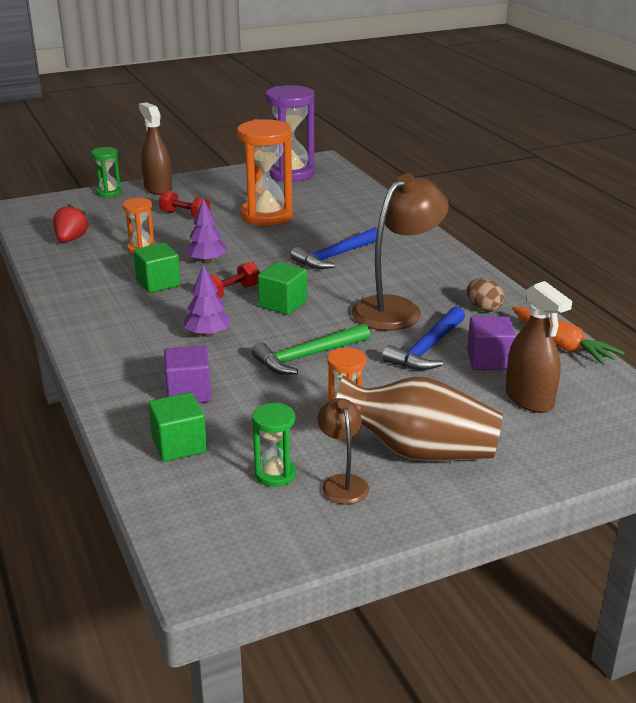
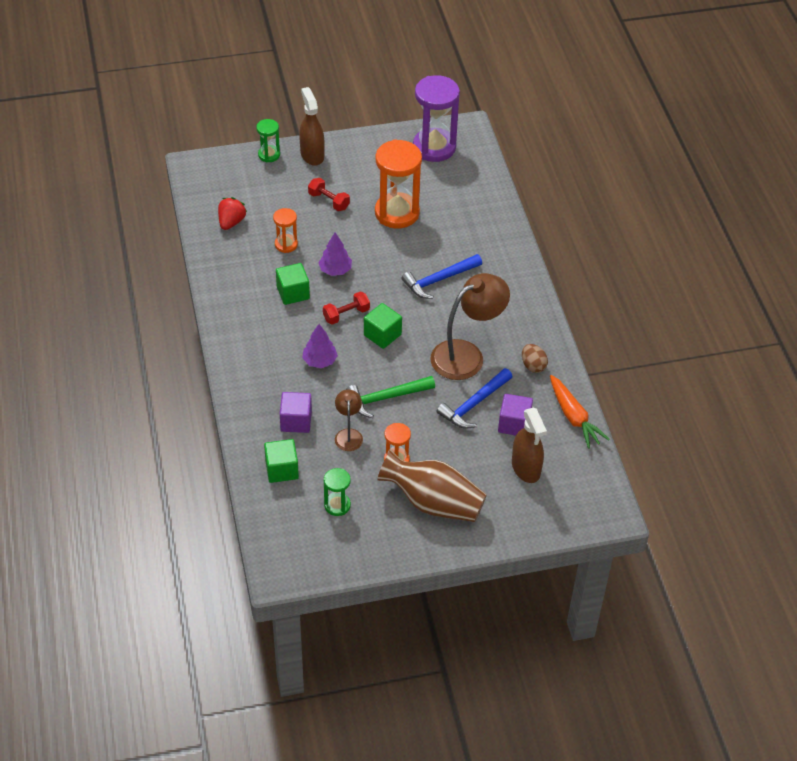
camera: 10 degrees right, 20 degrees up
(342, 483) = (377, 520): brown lamp -> brown lamp (348, 434)

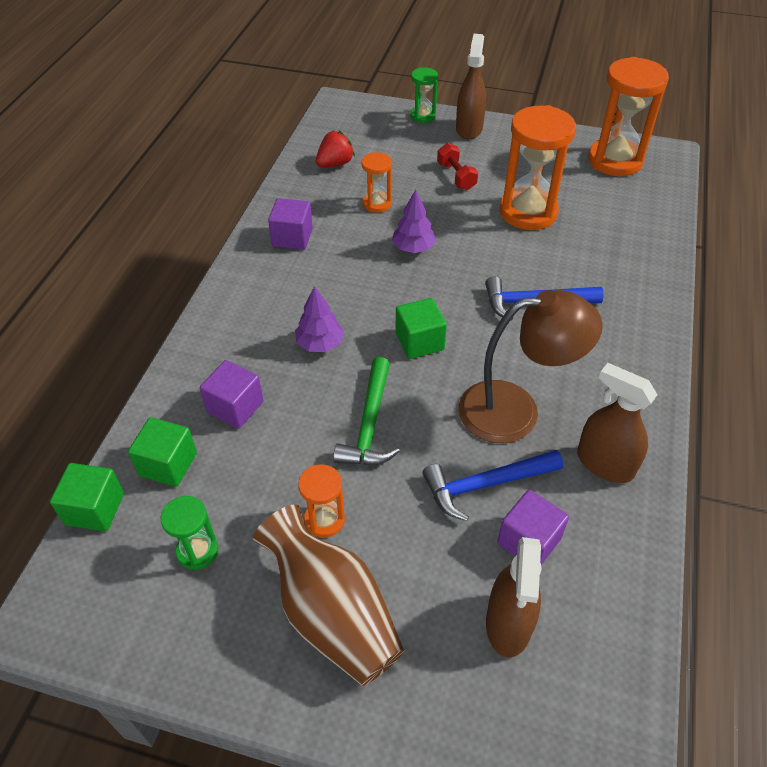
camera: 30 degrees right, 0 degrees up
(244, 293) = (292, 237): none -> purple cube
(293, 293) = (346, 255): green cube -> green cube (95, 509)
(346, 314) = (391, 301): red dumbbell -> none
(348, 434) = (286, 454): brown lamp -> none
(385, 398) = (369, 424): green hammer -> green hammer turned 90 degrees counterclockwise
(434, 147) = (615, 160): purple hourglass -> orange hourglass
(533, 366) = (604, 464): brown egg -> brown spray bottle
(573, 417) = (630, 571): orange carrot -> none

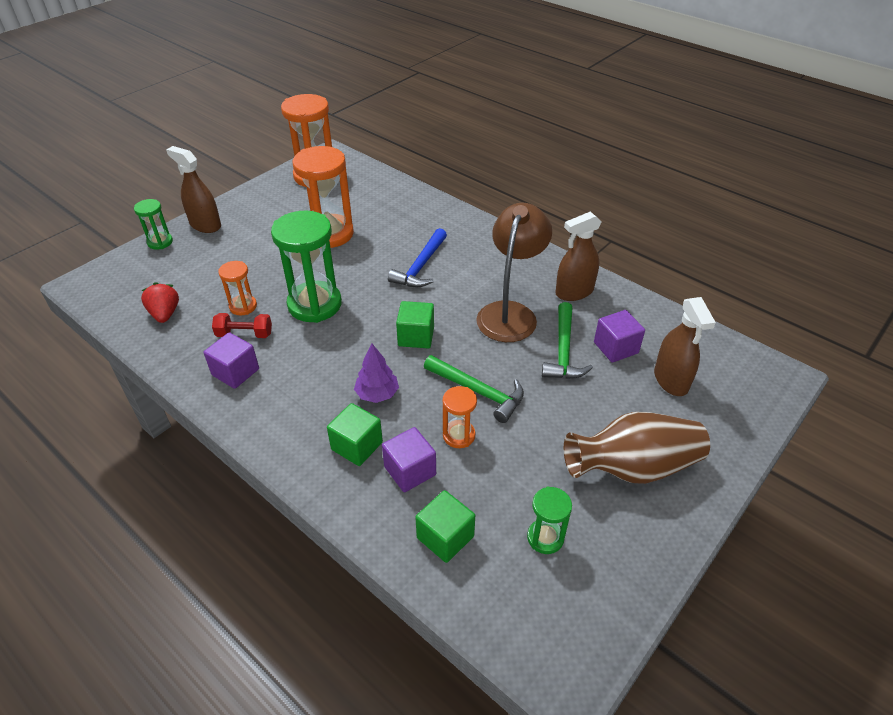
camera: 65 degrees left, 5 degrees down
(95, 509) = (465, 608): green cube -> green cube (357, 446)
(324, 519) = (552, 446): orange hourglass -> orange hourglass (459, 435)
(413, 248) = (315, 304): purple tree -> green hourglass
(456, 176) = (255, 253): red dumbbell -> red dumbbell (244, 334)
(485, 484) = (563, 351): blue hammer -> green hammer
(508, 624) = (671, 380): brown spray bottle -> brown spray bottle turned 45 degrees clockwise

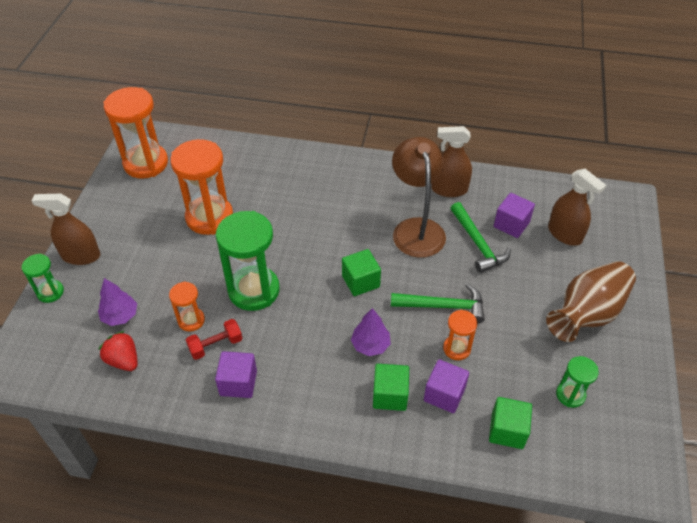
camera: 30 degrees left, 5 degrees up
(193, 280) = (120, 316): none -> purple tree
(420, 266) = (314, 216): blue hammer -> none
(574, 292) = (449, 189): brown spray bottle -> brown spray bottle turned 60 degrees clockwise

